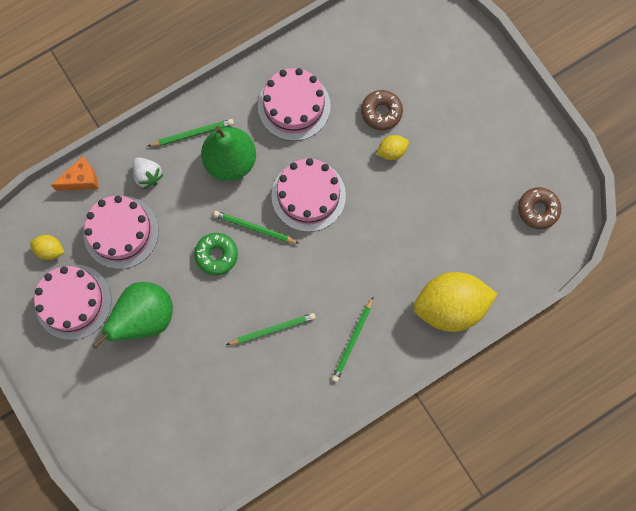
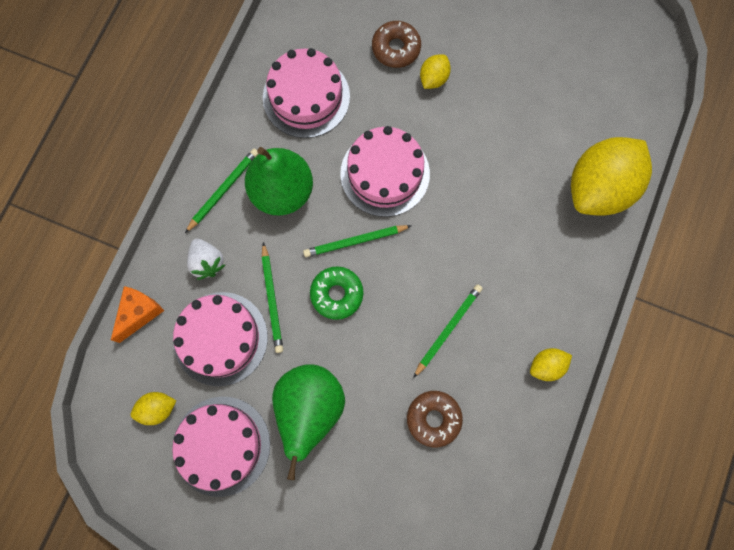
camera: 35 degrees left, 0 degrees up
(148, 175) = (207, 262): white strawberry -> white strawberry turned 45 degrees clockwise
(320, 400) = (546, 366): none -> yellow lemon
(352, 340) = (533, 285): green pencil -> green pencil (272, 299)
(538, 209) = (609, 44): brown donut -> brown donut (433, 418)

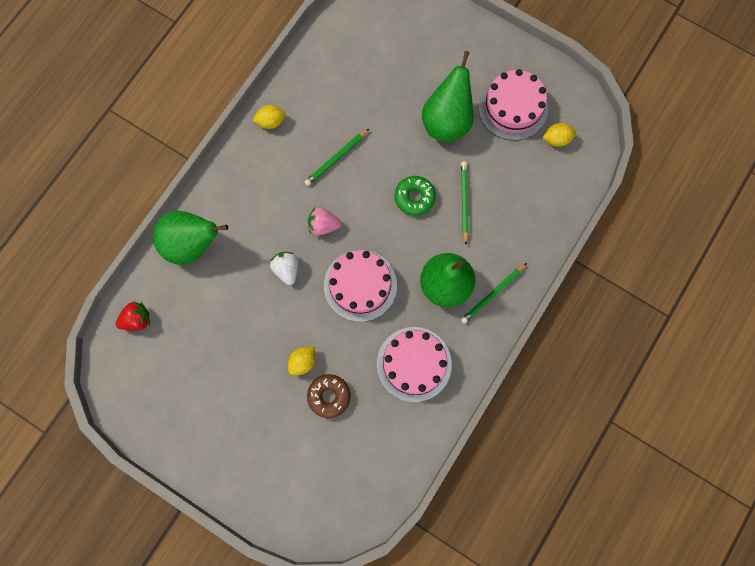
camera: 170 degrees left, 0 degrees up
(139, 313) = (566, 208): orange cheese -> none
(207, 262) = (511, 238): white strawberry -> white strawberry (286, 269)
(220, 338) = (506, 180): pink cake -> none
(355, 241) = (393, 235): green pencil -> none
(433, 418) = (360, 100): brown donut -> none
(445, 238) = (323, 225): none -> pink strawberry
(599, 188) = (192, 244): yellow lemon -> green pear
(635, 92) = (137, 319): none -> red strawberry

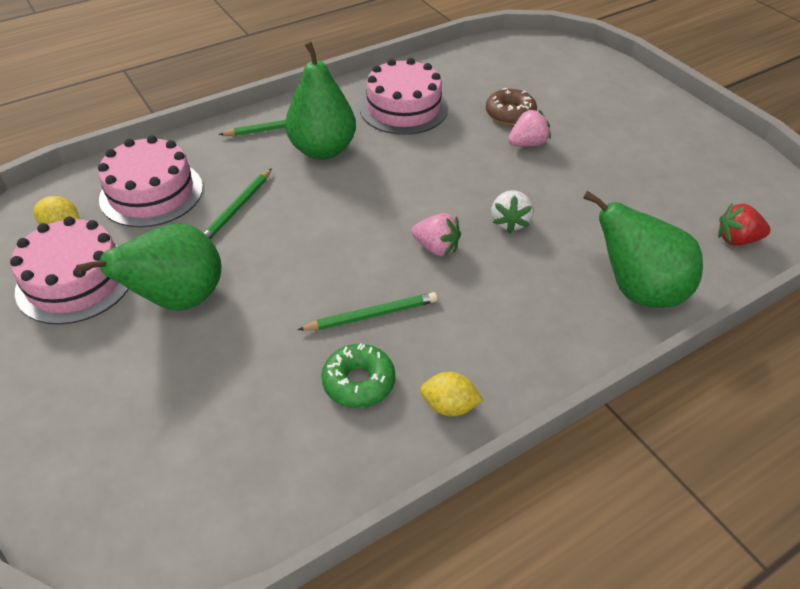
camera: 155 degrees left, 30 degrees down
(303, 362) = (527, 144): yellow lemon -> pink strawberry
(360, 285) = (423, 180): pink cake -> pink cake (151, 193)
(414, 197) = (295, 234): green donut -> green donut (358, 382)

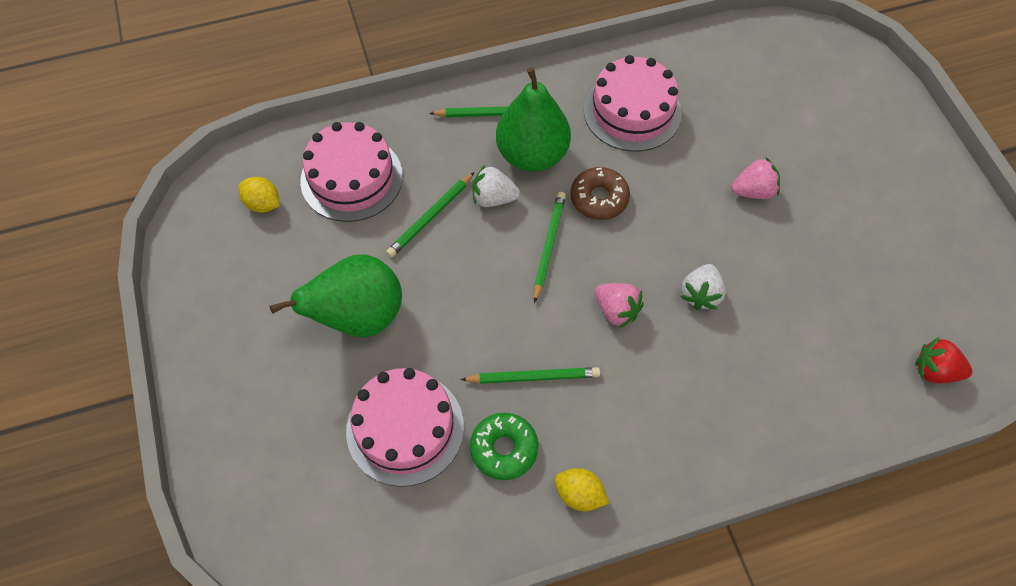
camera: 15 degrees right, 15 degrees up
(75, 280) = (269, 273): pink cake -> pink cake (405, 428)
(295, 185) = (493, 198): none -> white strawberry
(357, 211) = (549, 246): none -> green pencil
(510, 114) = (748, 143): brown donut -> brown donut (599, 198)
(637, 291) = (803, 410): green pear -> none

